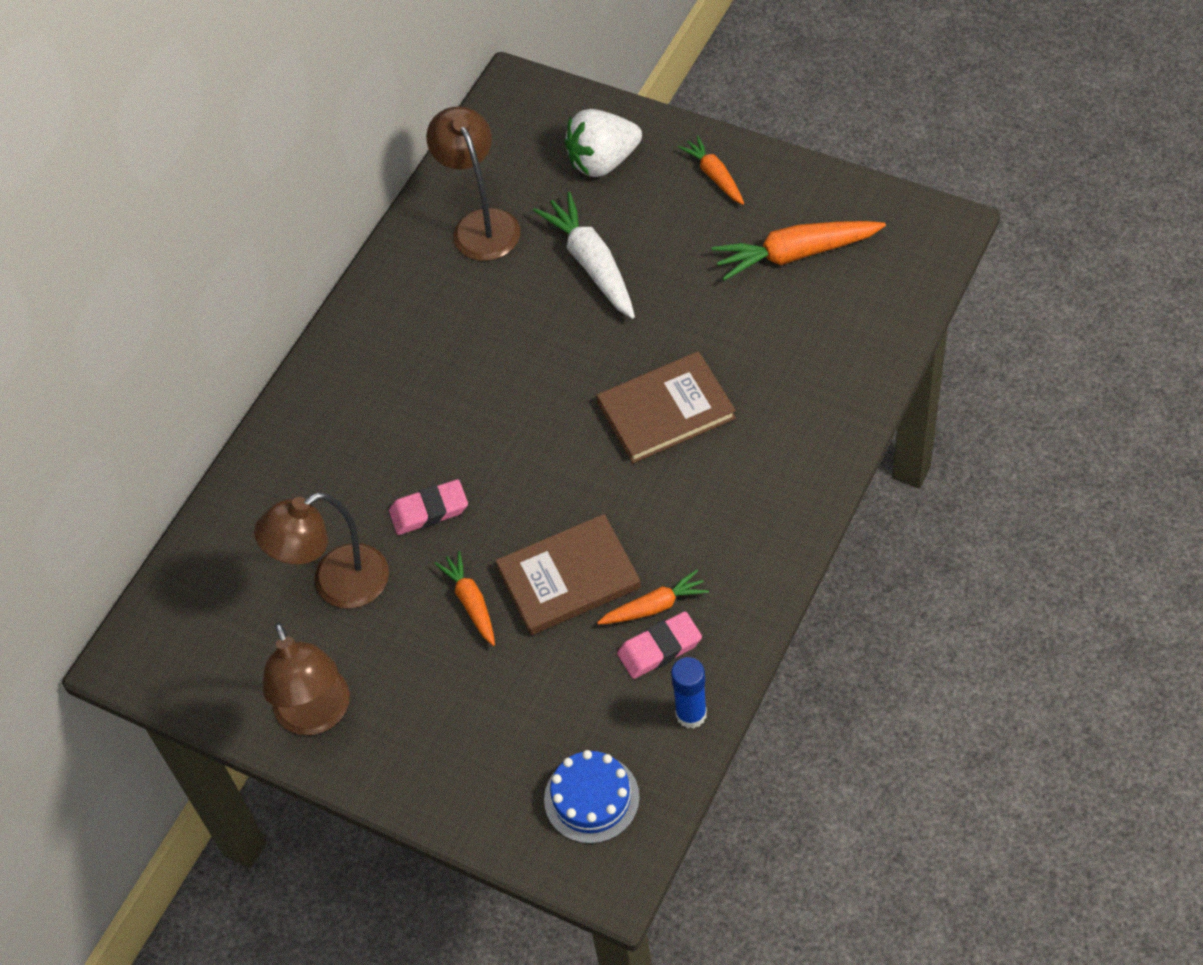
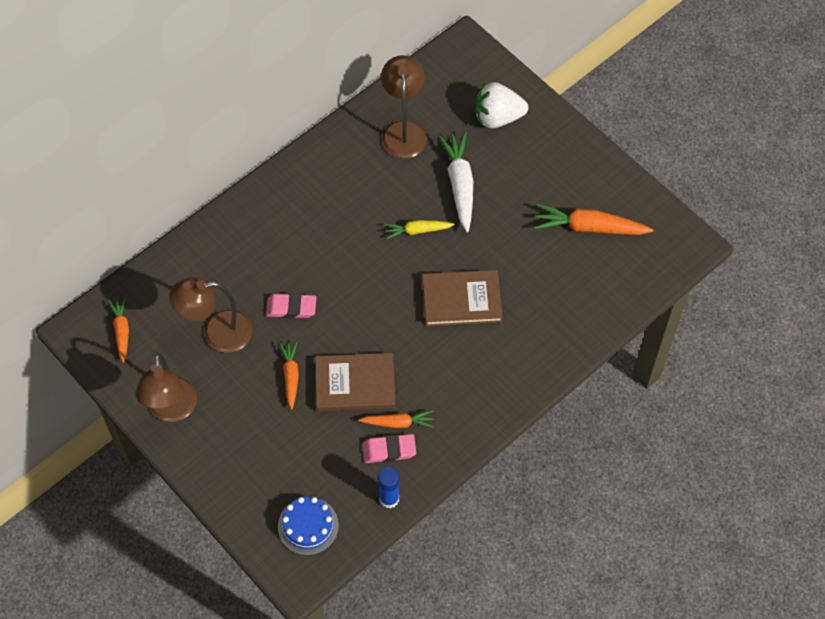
camera: 15 degrees right, 5 degrees up
(561, 344) = (418, 231): none -> yellow carrot
(714, 176) = (563, 154): orange carrot -> orange carrot (122, 331)

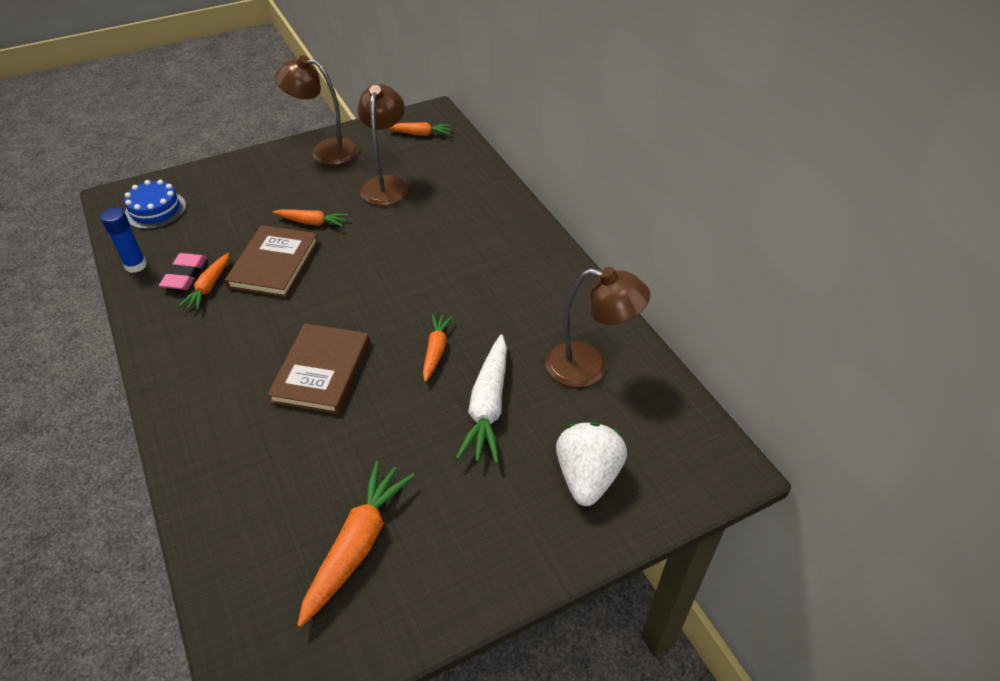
camera: 105 degrees right, 15 degrees down
(291, 308) = (387, 234): pink eraser -> none
(418, 231) = (436, 350): yellow carrot -> orange carrot
(460, 184) = (488, 406): white carrot -> white carrot turned 90 degrees clockwise

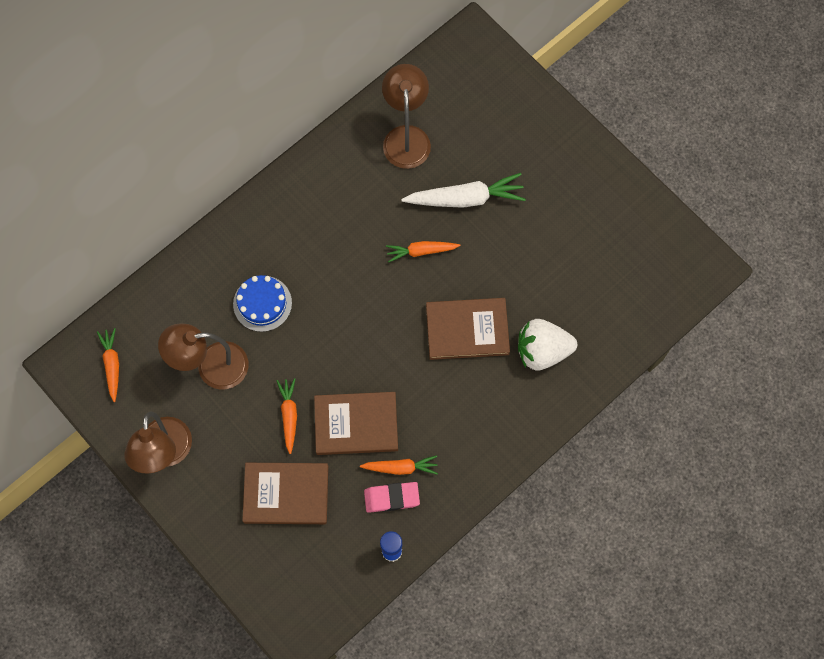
camera: 105 degrees left, 25 degrees up
(155, 210) = (308, 581): blue cake -> blue cake (262, 303)
(241, 209) = (286, 494): none -> brown book
(357, 545) = (602, 248): orange carrot -> none
(587, 477) = (506, 121): white strawberry -> white strawberry (542, 351)

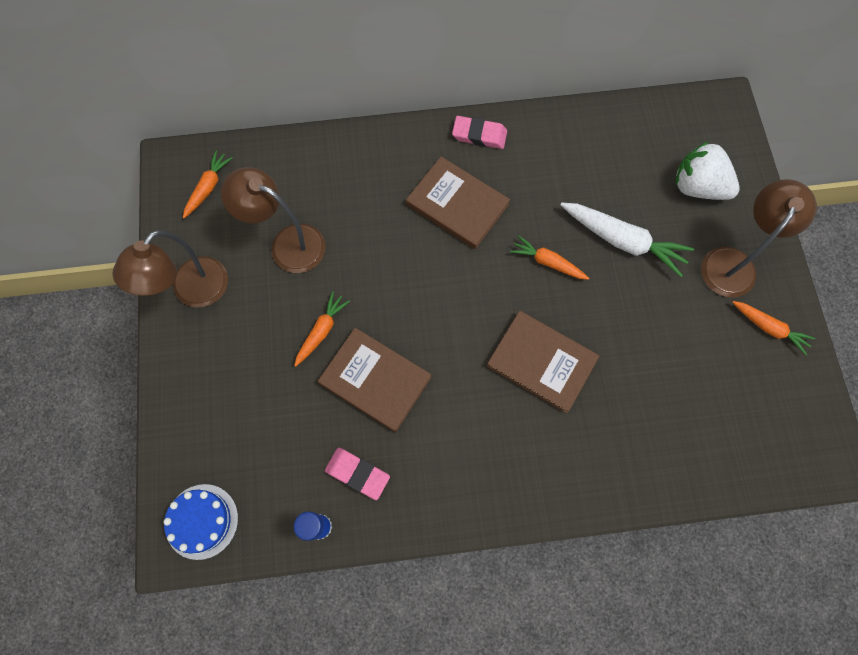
camera: 35 degrees right, 0 degrees up
(262, 303) = (372, 217): blue cake -> blue cake (201, 521)
(286, 494) = (265, 401): brown book -> brown book (457, 204)
(299, 182) = (479, 135): none -> pink eraser
(400, 467) = (386, 450): orange carrot -> orange carrot (769, 328)
(406, 137) = (604, 154): brown lamp -> brown lamp (733, 262)
(542, 351) = (602, 431): white strawberry -> white strawberry (697, 187)

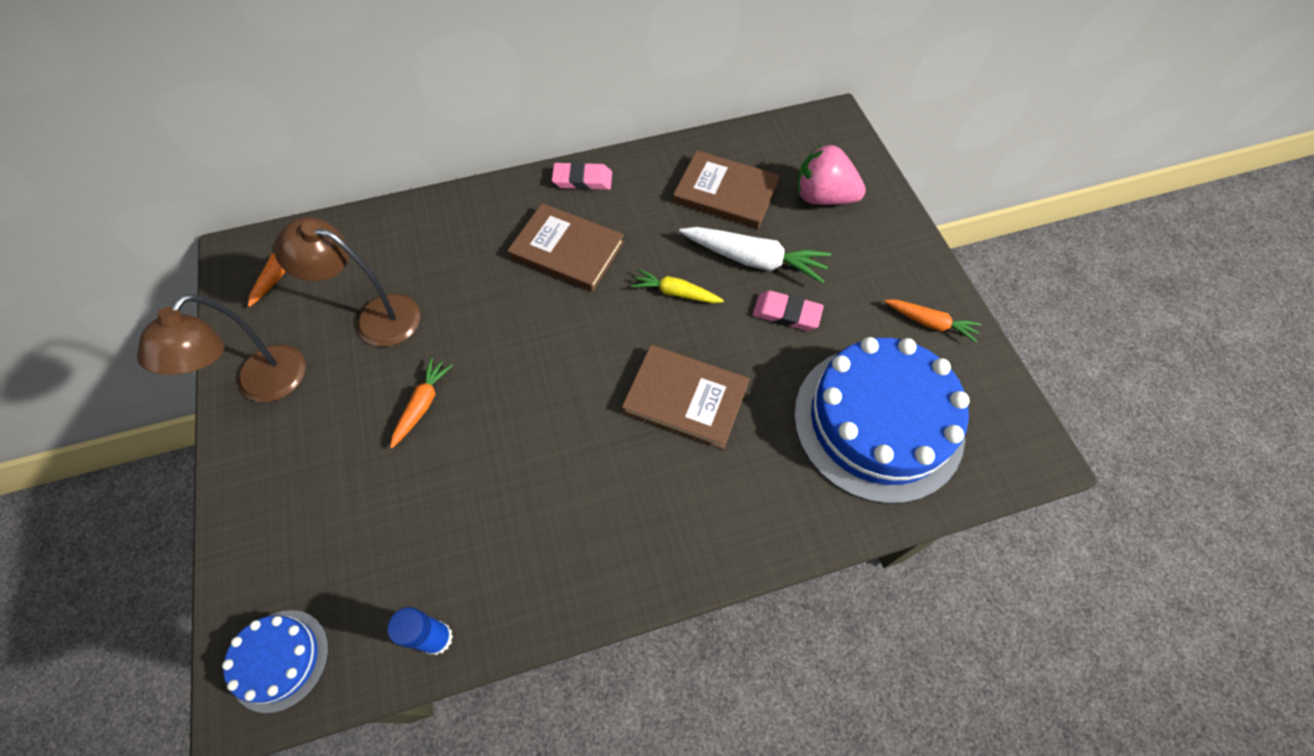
camera: 10 degrees left, 10 degrees down
(357, 474) = (480, 563): pink eraser -> pink eraser (786, 313)
(375, 380) = (492, 450): brown book -> brown book (726, 193)
(547, 262) = (676, 293): orange carrot -> yellow carrot
(697, 187) = (823, 197): white strawberry -> pink strawberry
(702, 411) = (878, 422): none -> blue cake
(733, 262) = (876, 263): brown lamp -> none

